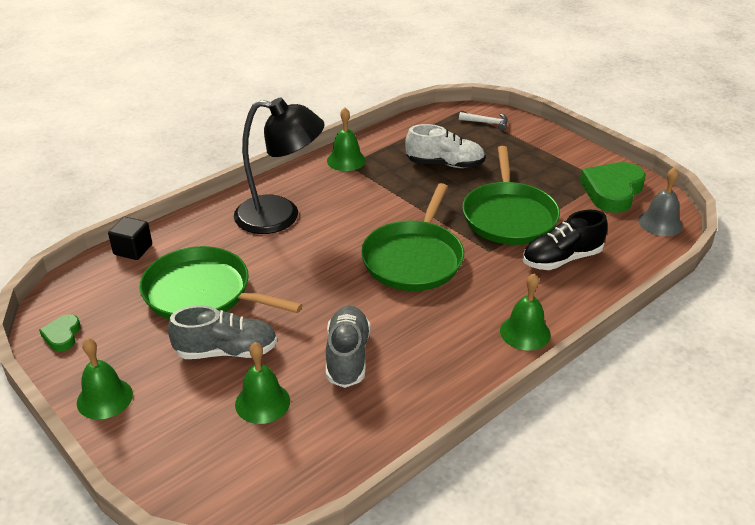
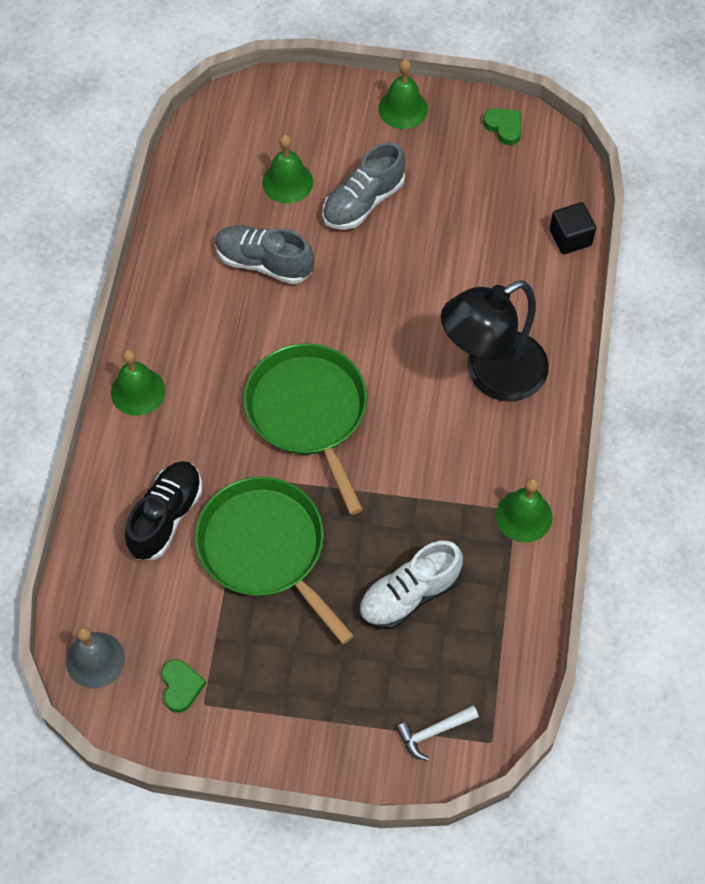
camera: 140 degrees right, 25 degrees up
(202, 293) = (450, 238): green pan -> none
(347, 357) = (264, 263): grey shoe -> grey shoe turned 150 degrees clockwise
(612, 191) = (181, 686): green heart -> green heart, size x0.50

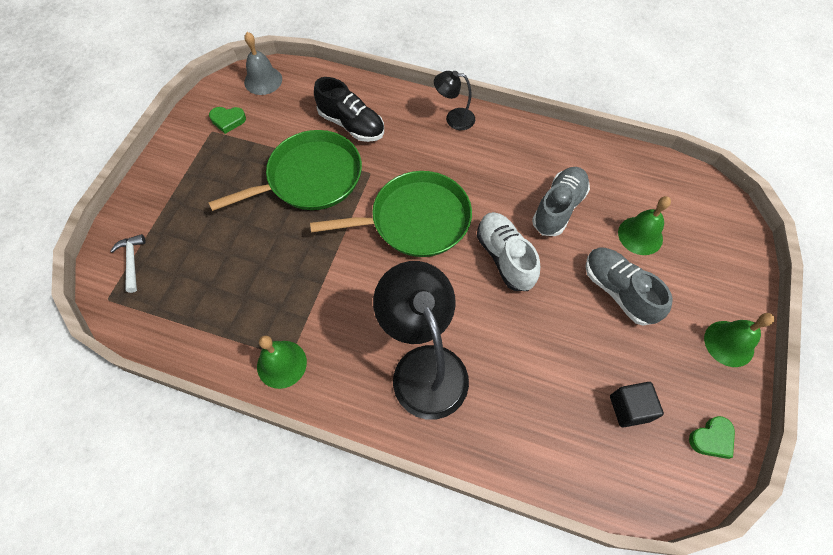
camera: 100 degrees right, 0 degrees up
(138, 391) = (454, 118): green bell -> black lamp
(409, 595) = (243, 264): white shoe -> white shoe (505, 257)
(570, 238) = (570, 477): black cube -> black cube (629, 408)

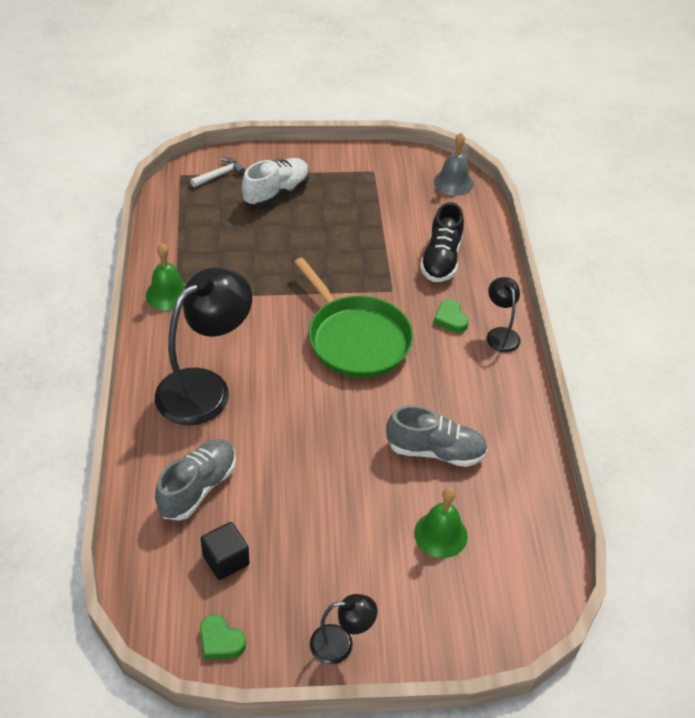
camera: 65 degrees right, 15 degrees down
(228, 120) = (391, 177): green heart -> green heart (450, 319)
(310, 178) = (361, 251): green pan -> none
(505, 257) = (349, 419): white shoe -> white shoe (276, 193)
(618, 291) = (357, 526): grey shoe -> grey shoe (198, 488)
(729, 343) = (341, 644): green bell -> black lamp

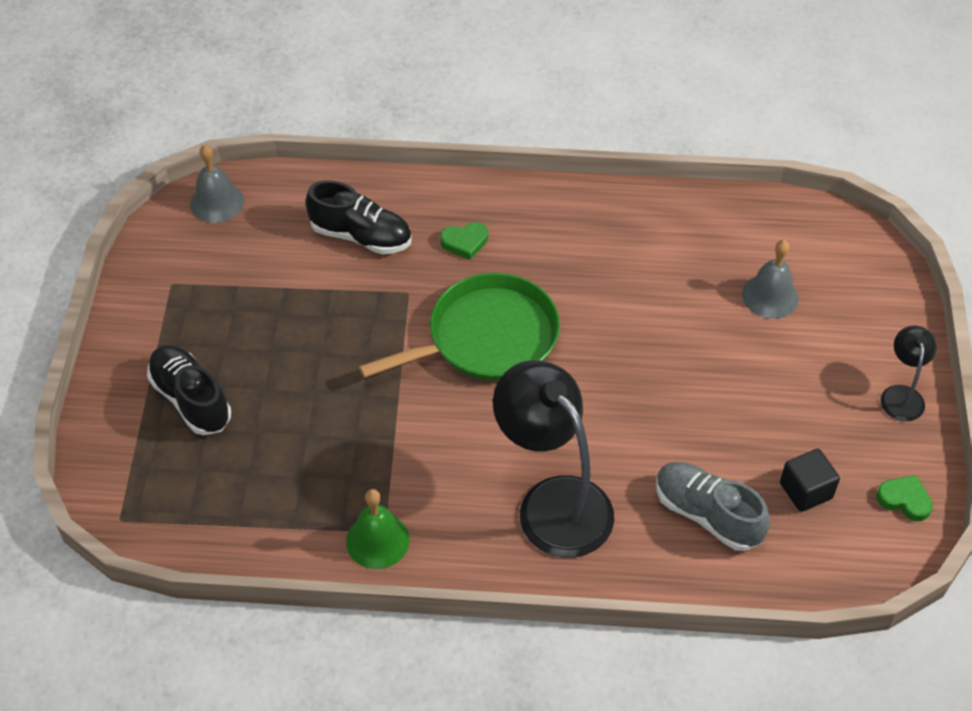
camera: 80 degrees left, 5 degrees up
(219, 175) = (133, 468): white hammer -> none
(220, 641) = (904, 500): green heart -> green heart turned 105 degrees counterclockwise
(276, 193) = (191, 399): white shoe -> black shoe
(435, 451) = (662, 285): grey shoe -> none
(440, 534) = (770, 296): green bell -> grey bell
(500, 334) = (495, 201): black lamp -> none

